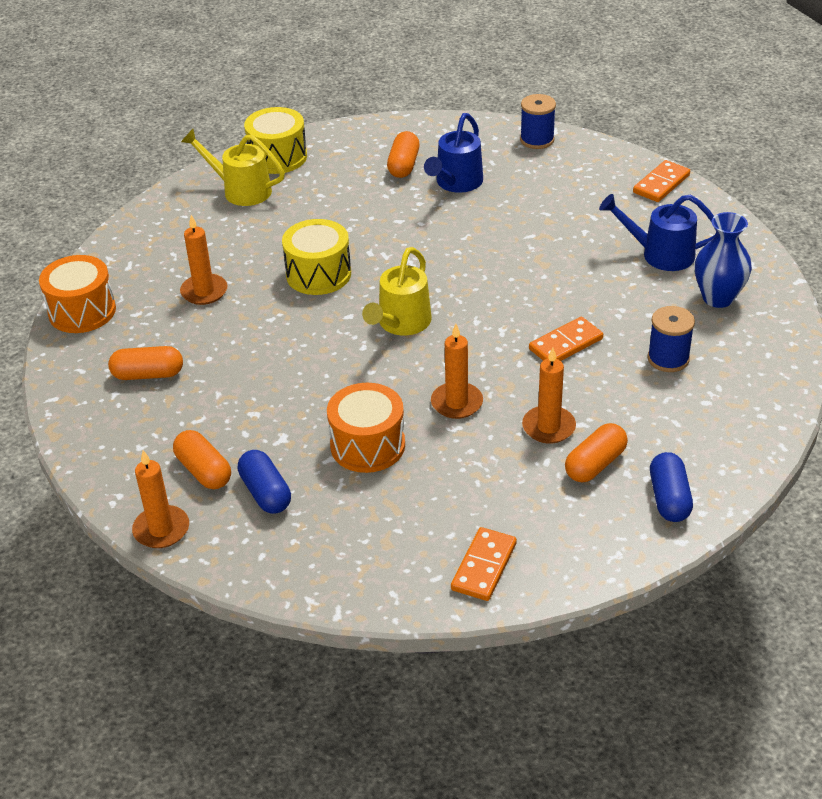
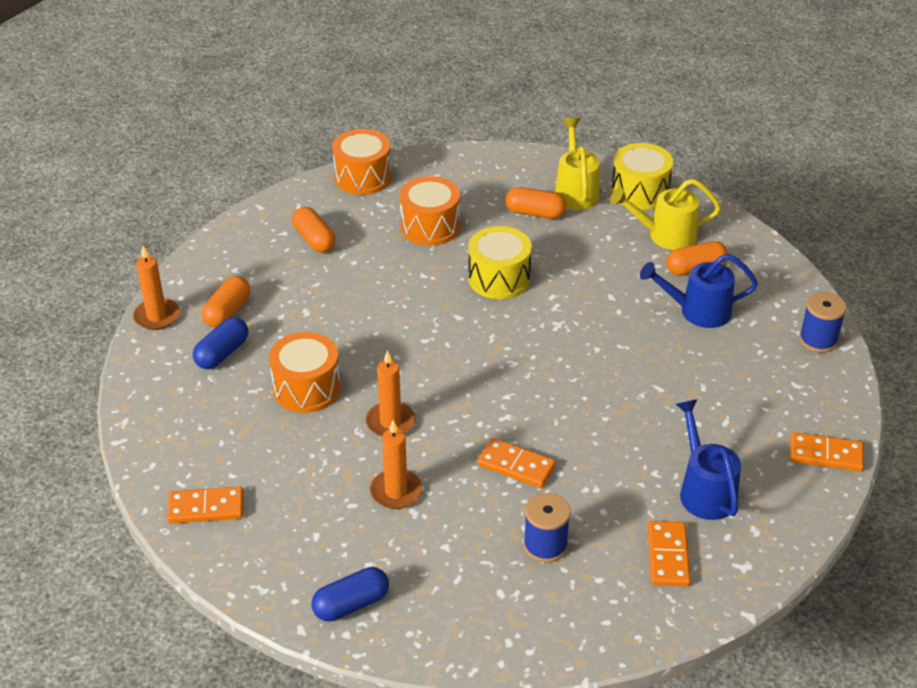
camera: 60 degrees right, 0 degrees up
(204, 291) = (430, 226): orange candle -> orange drum
(401, 324) = (469, 351): yellow watering can -> yellow watering can (664, 235)
(595, 464) = (366, 539): orange capsule -> orange capsule (535, 213)
(718, 298) = (667, 556): blue vase -> orange domino

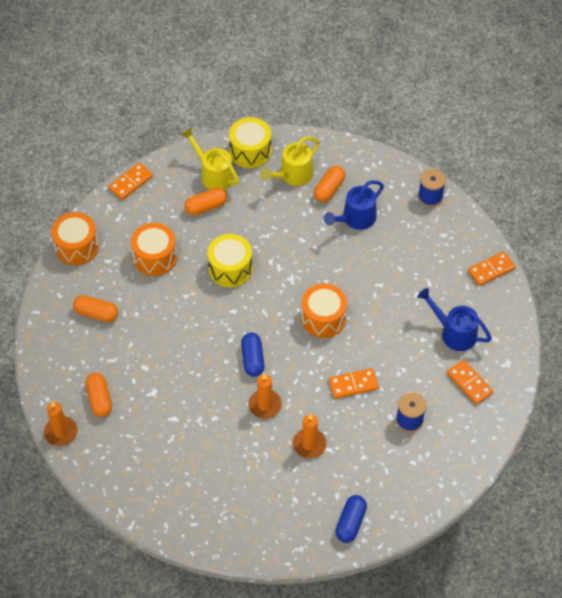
camera: 40 degrees left, 15 degrees up
(206, 507) = (223, 527): orange domino -> orange domino (130, 182)
(222, 353) = (127, 429): blue capsule -> blue capsule (253, 359)
(306, 388) = (198, 417): orange drum -> orange drum (323, 318)

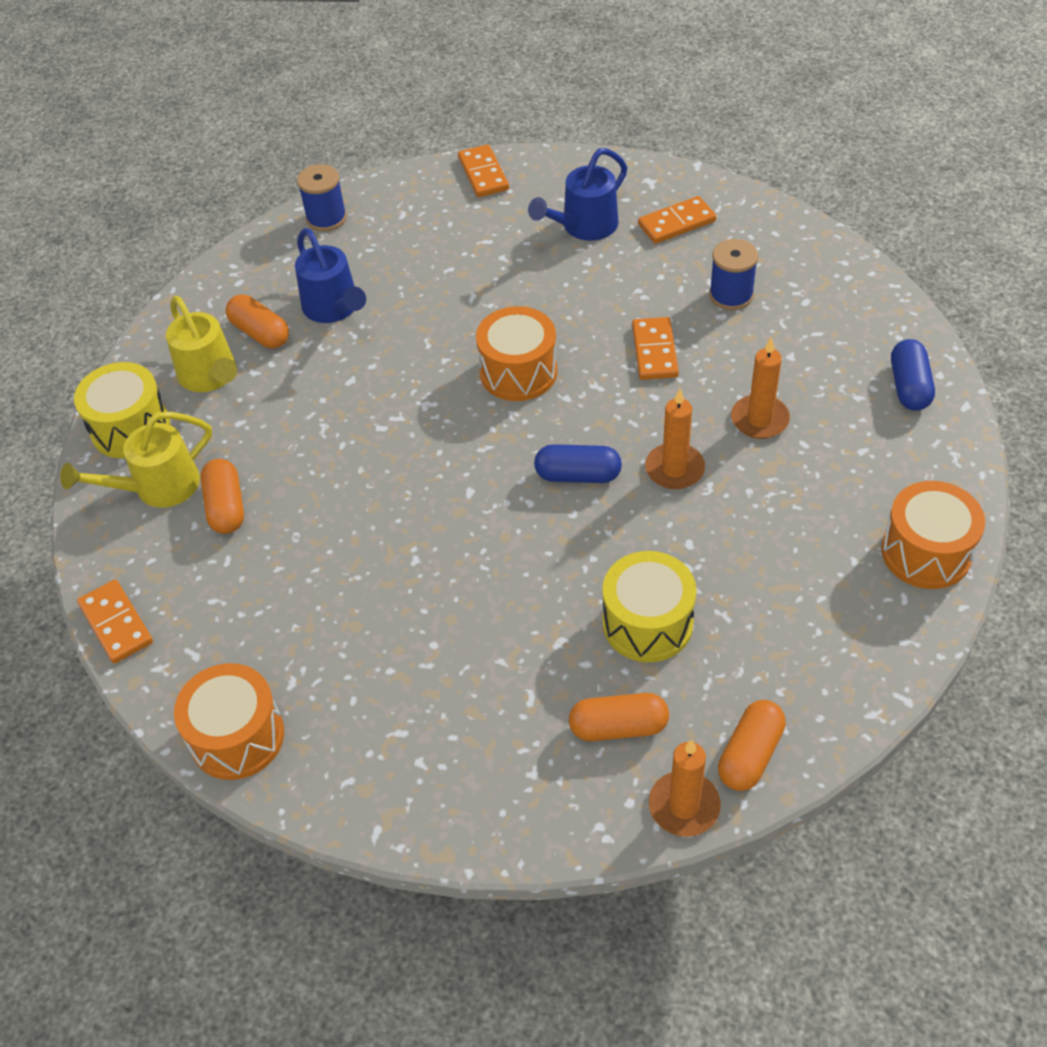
camera: 75 degrees left, 5 degrees down
(96, 313) = (414, 714): orange capsule -> orange capsule (750, 754)
(155, 257) = (312, 600): orange drum -> orange drum (926, 552)
(230, 269) = (377, 485): yellow drum -> yellow drum (647, 623)
(350, 523) = (909, 386): blue capsule -> blue capsule turned 60 degrees clockwise

